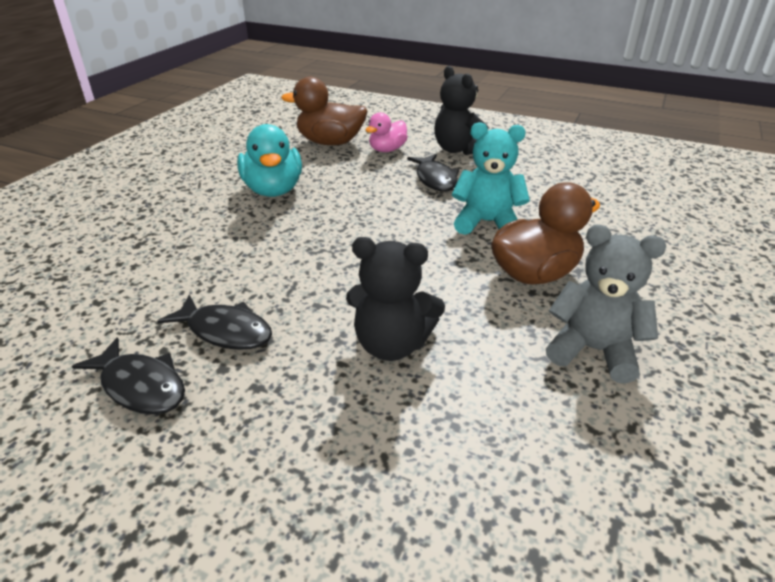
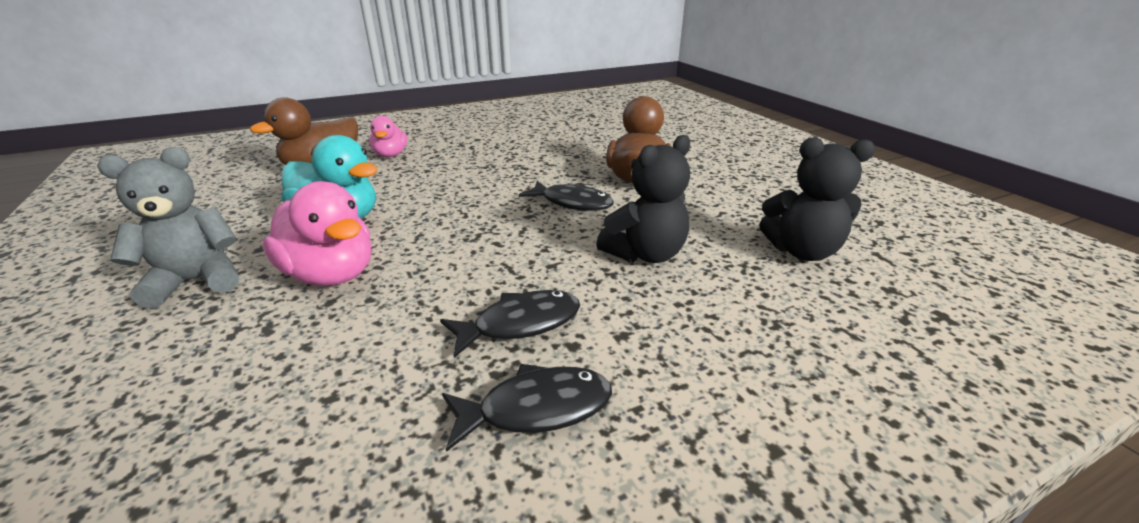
camera: 50 degrees left, 5 degrees down
(208, 228) = (331, 274): none -> pink duck
(435, 179) = (470, 158): black fish -> black fish (572, 203)
(458, 149) = (449, 136): black teddy bear -> black teddy bear (802, 251)
(487, 222) = (557, 167): turquoise teddy bear -> none
(593, 350) = (732, 196): grey teddy bear -> grey teddy bear (196, 281)

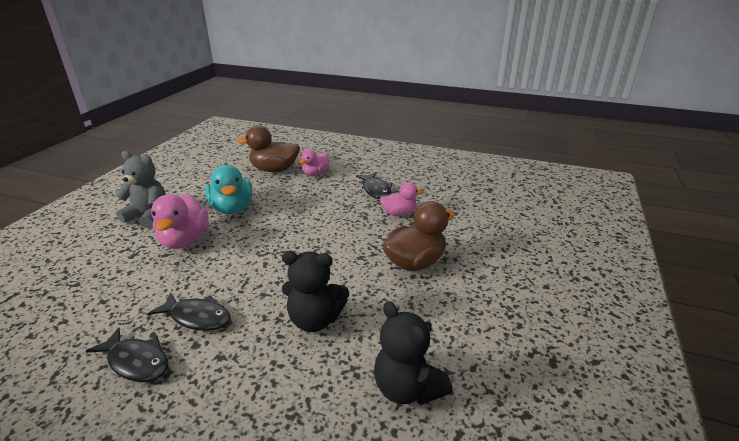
camera: 45 degrees right, 0 degrees up
(551, 153) = (399, 213): none -> pink duck
(572, 203) = (343, 259): black fish -> black fish (376, 190)

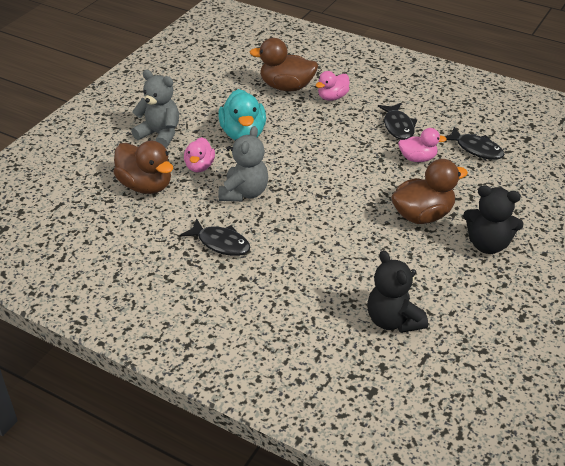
camera: 10 degrees right, 10 degrees up
(122, 264) = (146, 186): none -> brown duck
(136, 362) = (176, 273): black fish -> black fish (476, 149)
(184, 240) = (199, 166): pink duck -> pink duck, size x0.62
(229, 261) = (244, 193): none -> grey teddy bear
(315, 320) = (322, 258): black teddy bear -> black teddy bear (487, 244)

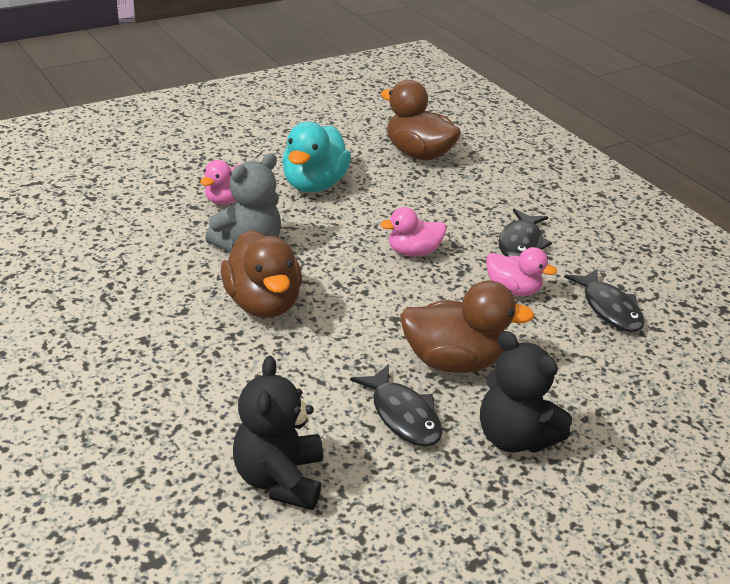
camera: 25 degrees right, 5 degrees down
(146, 186) = (146, 197): brown duck -> brown duck (263, 303)
(160, 134) = (219, 152): grey teddy bear -> none
(221, 243) = (161, 290): black fish -> black fish (402, 415)
(332, 97) = (465, 182): pink duck -> pink duck (413, 252)

